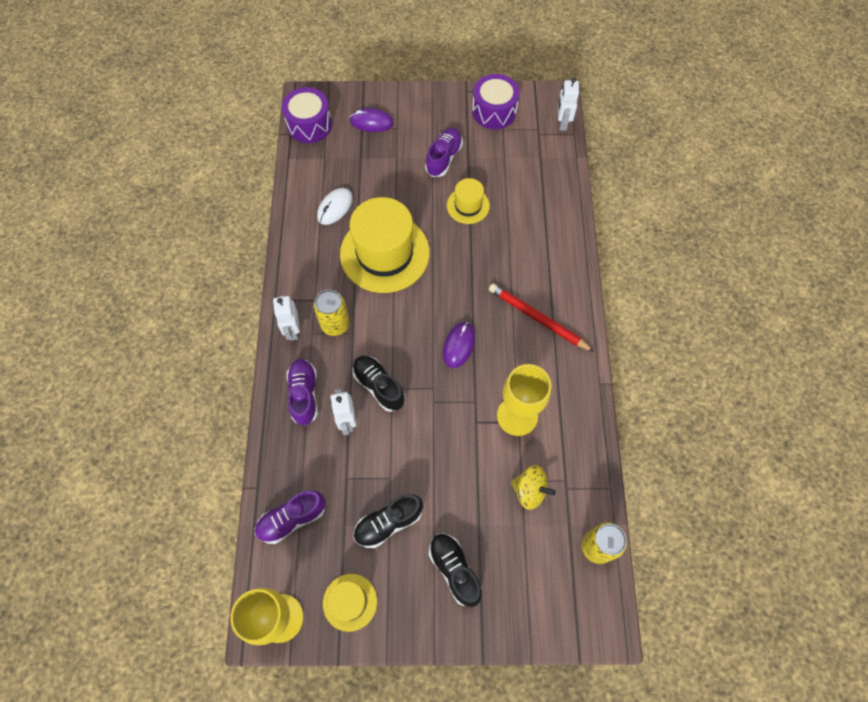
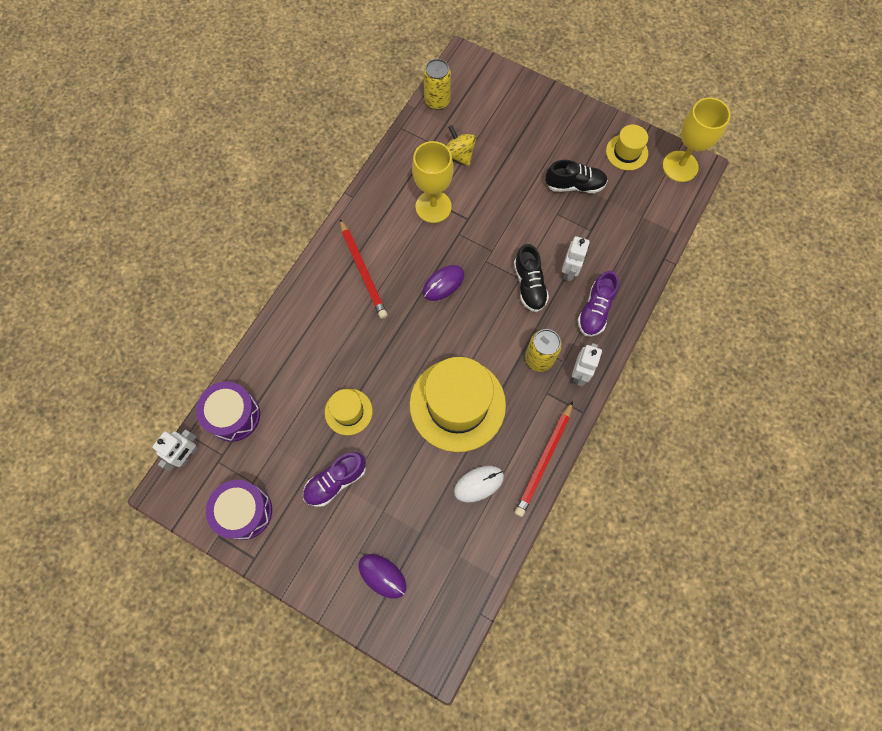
camera: 150 degrees left, 5 degrees up
(291, 248) = (544, 460): none -> red pencil
(292, 519) = (645, 223): purple shoe -> none
(309, 125) = (452, 613): purple drum -> purple drum (233, 415)
(454, 570) = (543, 135): black shoe -> none

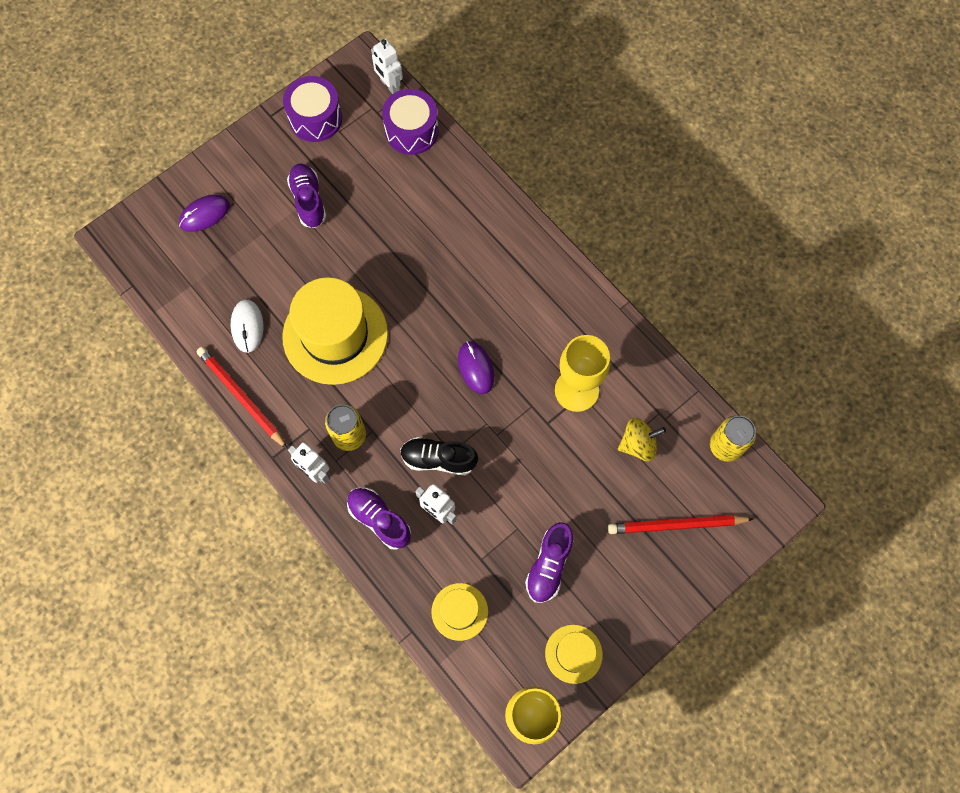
camera: 110 degrees right, 0 degrees up
(348, 411) = (372, 231): yellow hat -> yellow hat (459, 611)
(363, 271) = (523, 291): red pencil -> red pencil (676, 525)
(574, 185) = (548, 566): black shoe -> purple shoe

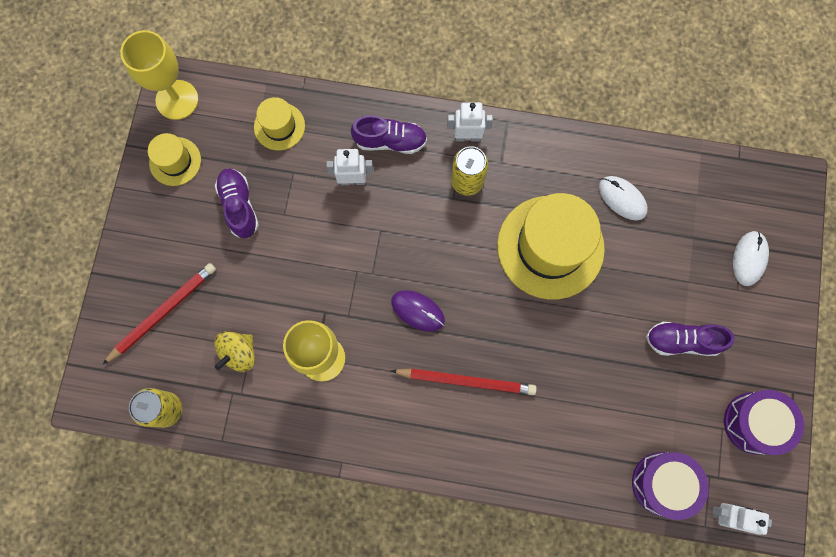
camera: 140 degrees right, 5 degrees up
(204, 214) = (749, 258): purple mouse -> white mouse
(241, 397) = (572, 145): red pencil -> red pencil (466, 381)
(308, 200) = (682, 341): purple shoe -> purple shoe turned 150 degrees clockwise
(438, 459) = (385, 217): black shoe -> none

